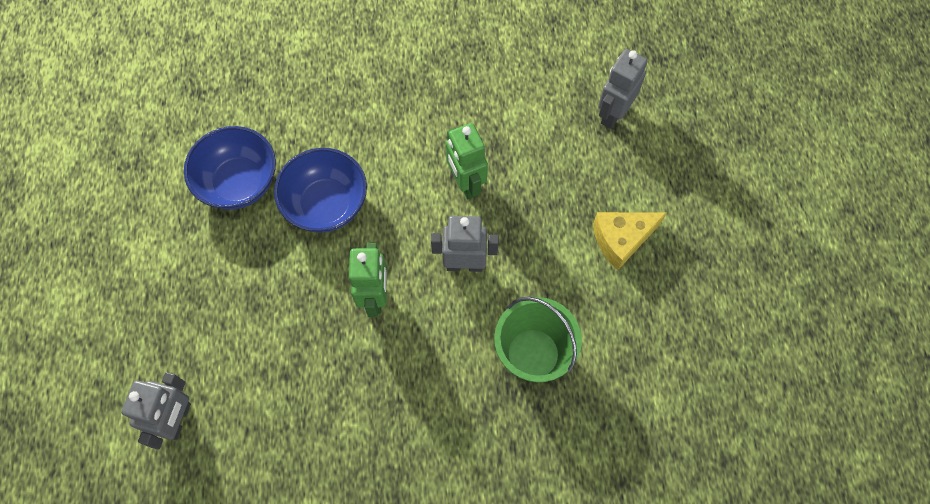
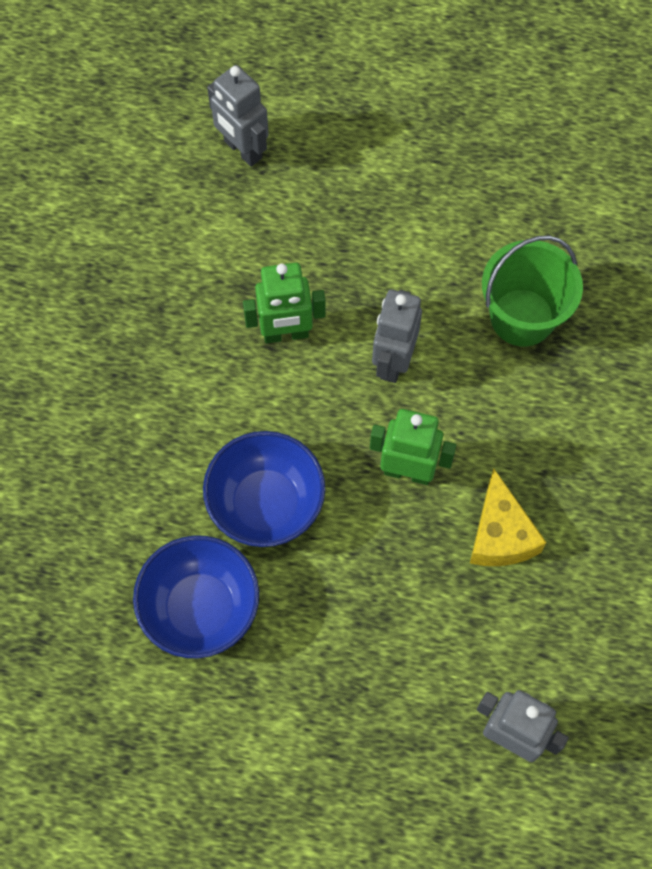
camera: 75 degrees left, 0 degrees up
(621, 239) = (407, 189): yellow cheese -> yellow cheese (500, 534)

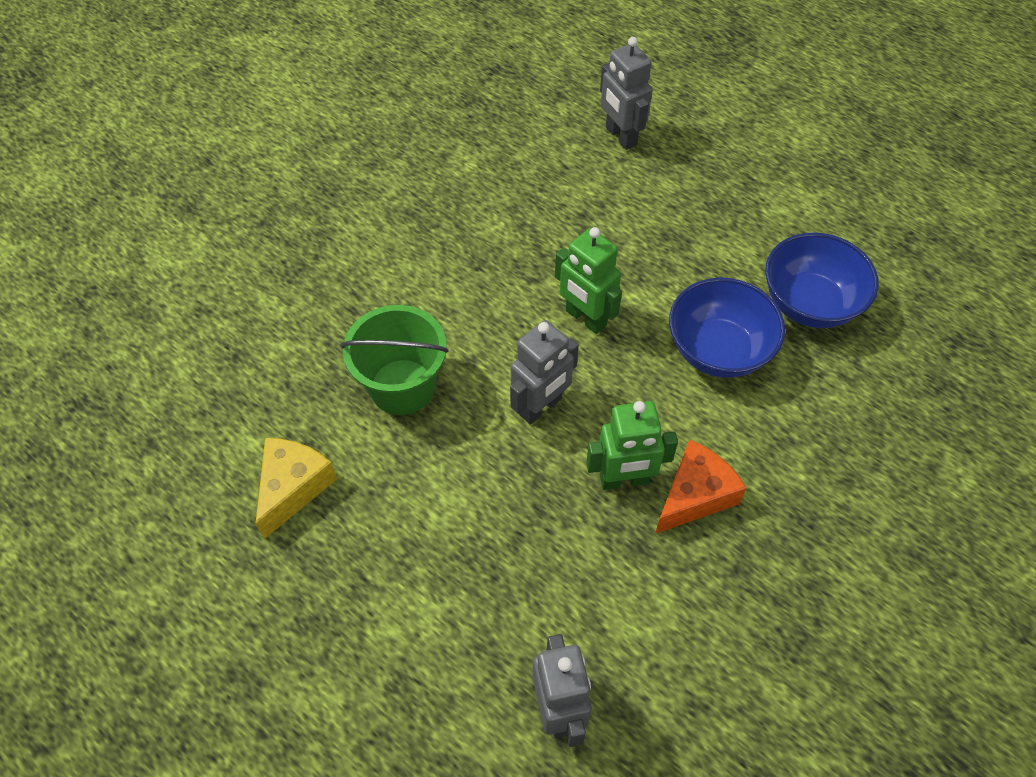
camera: 150 degrees left, 10 degrees down
(221, 351) = (694, 495): none -> orange cheese
(286, 334) = (624, 480): green robot -> green robot turned 150 degrees clockwise
(500, 534) = (542, 245): yellow cheese -> yellow cheese (293, 488)

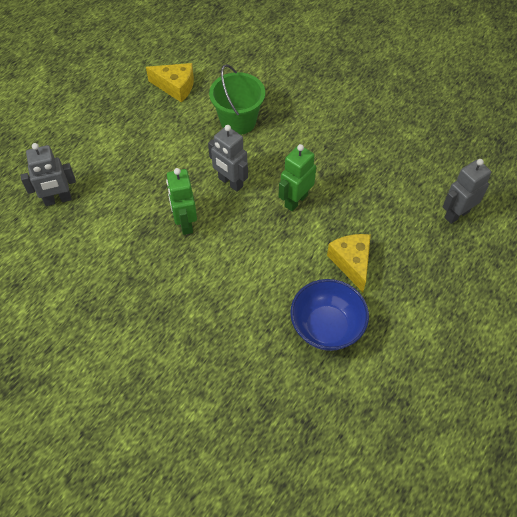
camera: 85 degrees right, 0 degrees up
(694, 495) = (176, 257): orange cheese -> none
(702, 262) = (351, 263): none -> yellow cheese
(718, 350) = (280, 271): blue bowl -> none

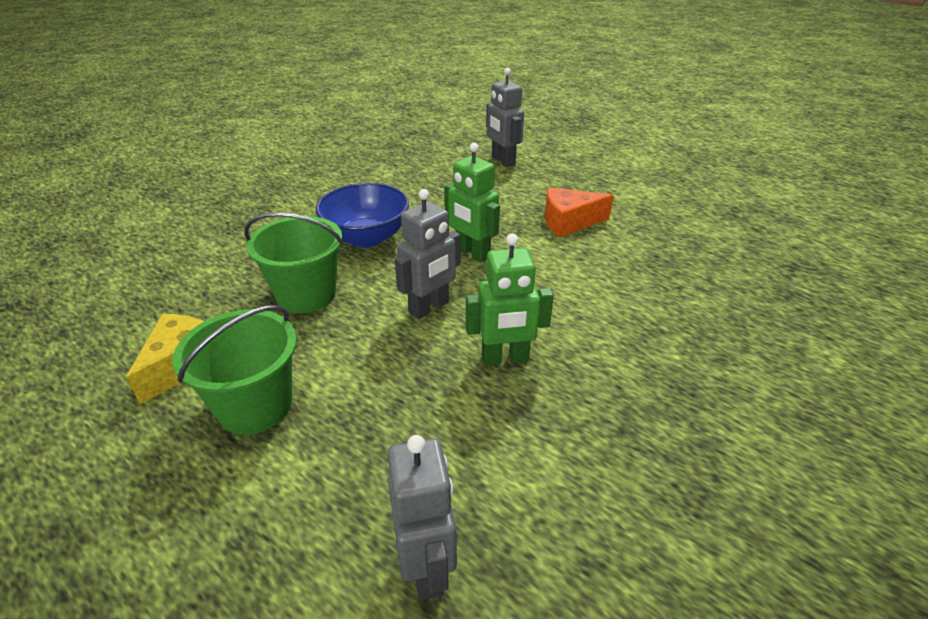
camera: 85 degrees left, 20 degrees down
(147, 122) = (255, 406): none -> green bucket
(326, 327) = (661, 245): blue bowl -> blue bowl (366, 238)
(351, 263) = (569, 222): yellow cheese -> orange cheese

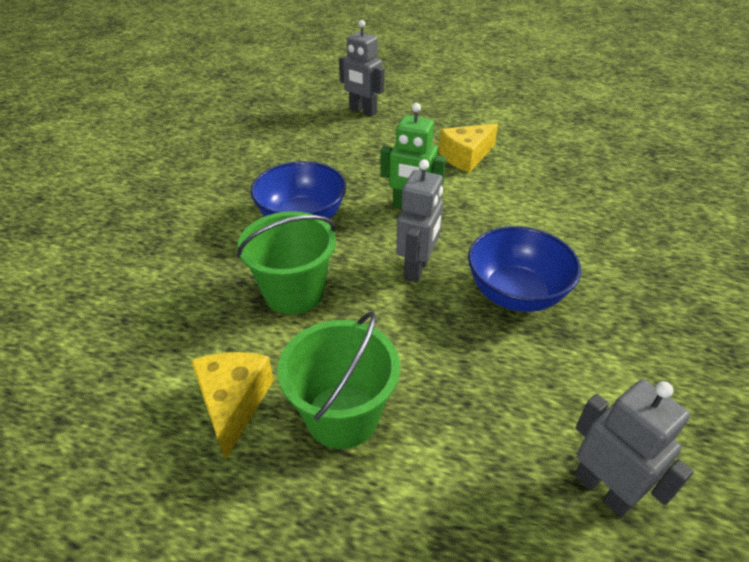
camera: 25 degrees left, 5 degrees up
(505, 358) = (515, 294): green robot -> blue bowl
(569, 222) = (466, 156): orange cheese -> yellow cheese

